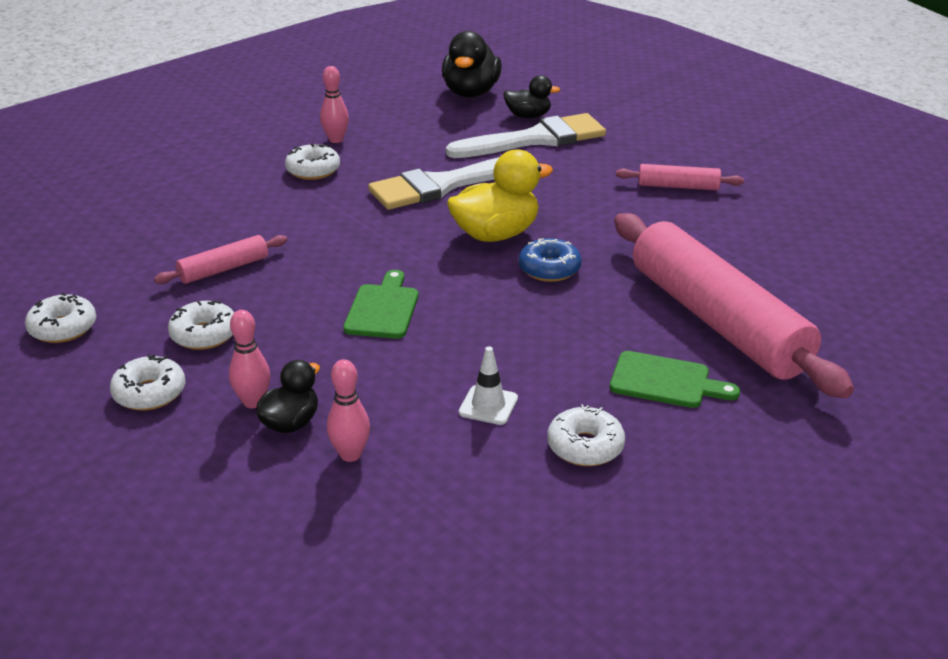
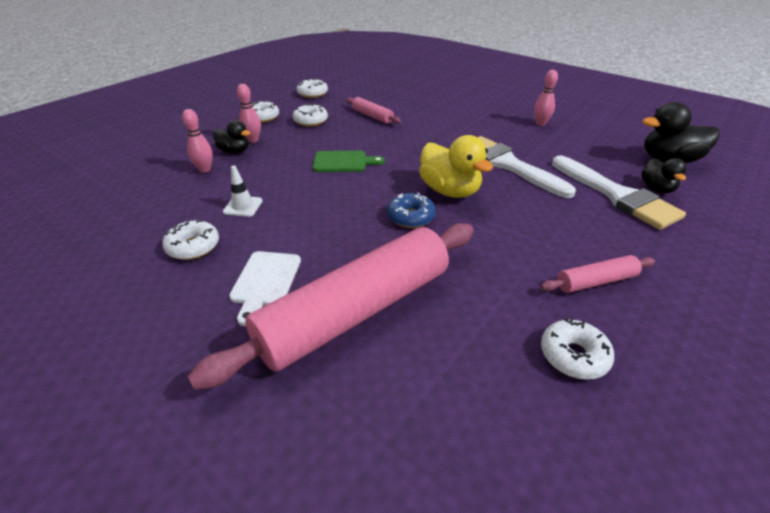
camera: 80 degrees right, 5 degrees up
(313, 170) = (494, 122): white donut -> white donut (573, 356)
(665, 381) = (265, 282): green cutting board -> white cutting board
(678, 186) = (595, 281): pink rolling pin -> pink rolling pin turned 75 degrees clockwise

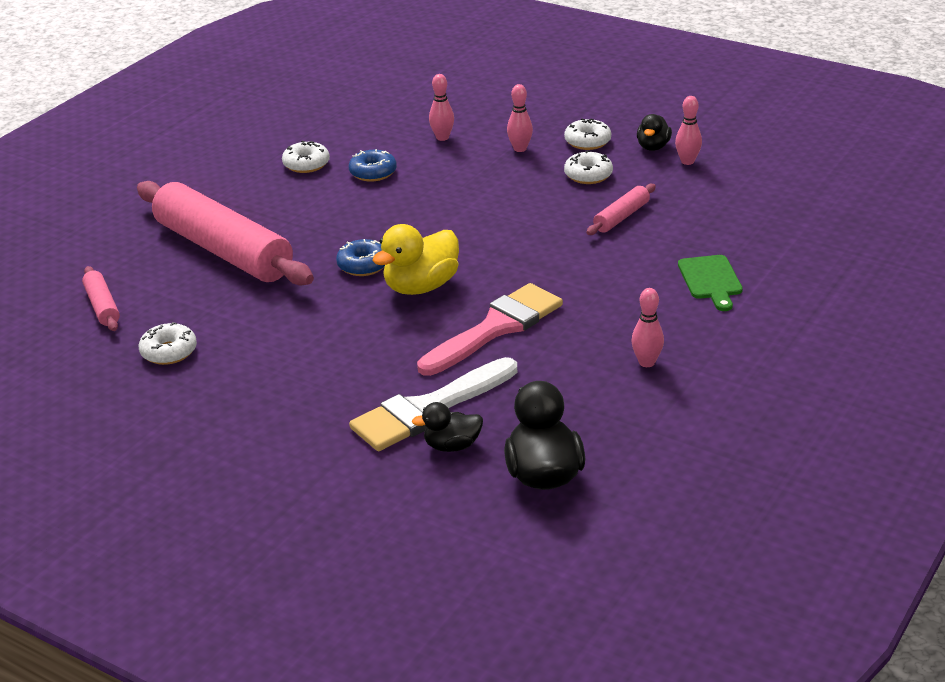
camera: 85 degrees right, 5 degrees down
(234, 151) = (488, 144): black duck -> black duck (653, 147)
(243, 206) = (373, 173): white traffic cone -> blue donut
(265, 282) = (260, 205): white cutting board -> none
(312, 94) = (687, 161): white donut -> pink bowling pin
(343, 162) = (477, 213): green cutting board -> green cutting board (711, 280)
(507, 165) = (496, 328): white brush -> pink brush
(595, 281) = (260, 373): pink rolling pin -> pink rolling pin (102, 306)

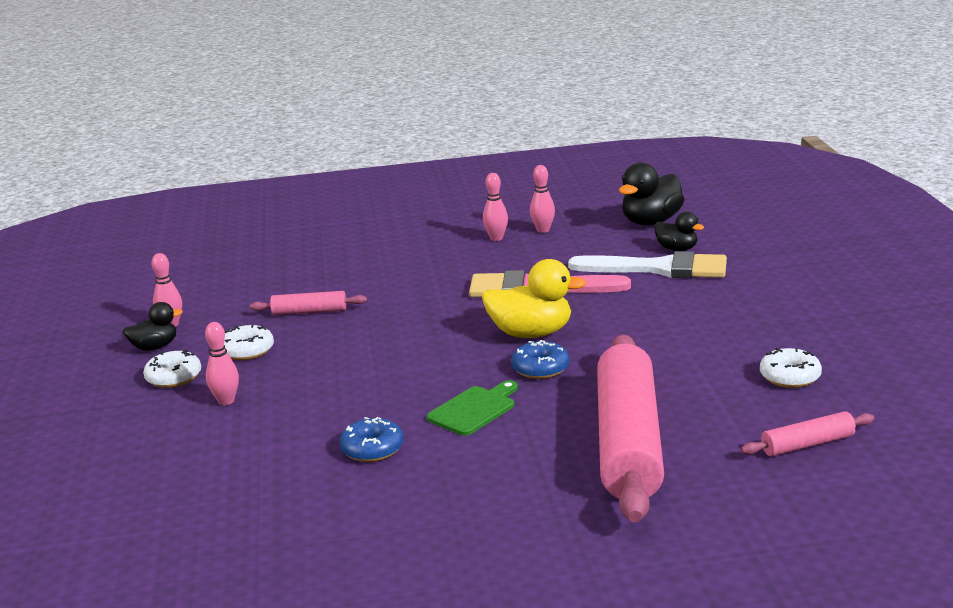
camera: 130 degrees left, 10 degrees down
(102, 306) = (807, 444): pink rolling pin -> pink rolling pin turned 45 degrees clockwise
(306, 164) = (405, 497): white donut -> none
(442, 137) = (244, 451): pink bowling pin -> pink bowling pin (543, 230)
(711, 280) = (365, 256): green cutting board -> green cutting board (474, 409)

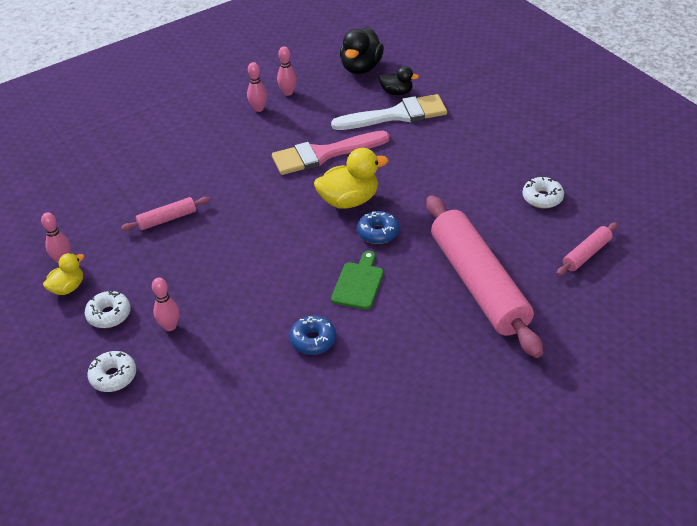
camera: 25 degrees left, 20 degrees up
(155, 347) = (68, 288): black duck -> yellow duck
(247, 351) = (148, 272): white donut -> white donut (113, 376)

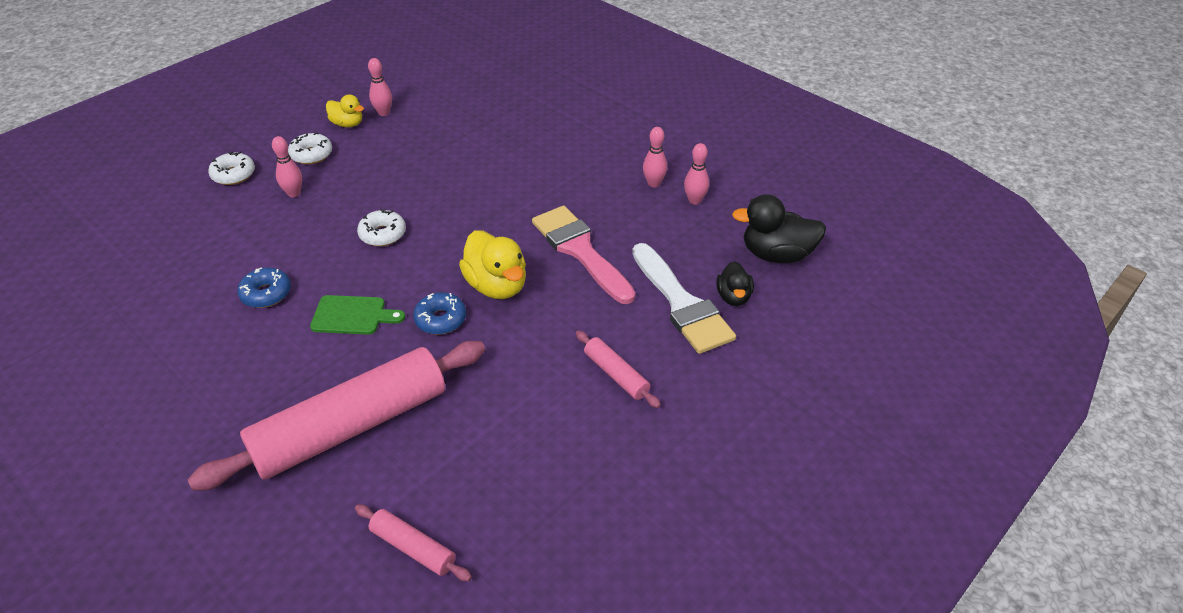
camera: 75 degrees right, 0 degrees up
(167, 219) = (448, 159): pink rolling pin -> pink rolling pin (616, 374)
(542, 198) = (532, 484): white donut -> white donut (382, 234)

